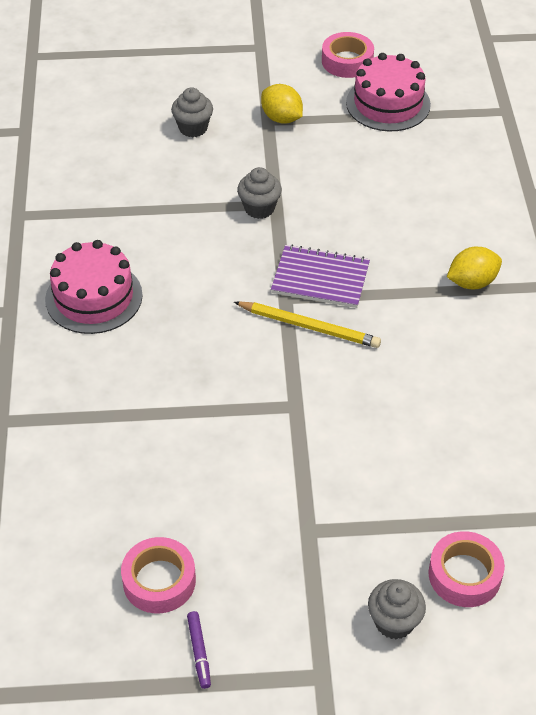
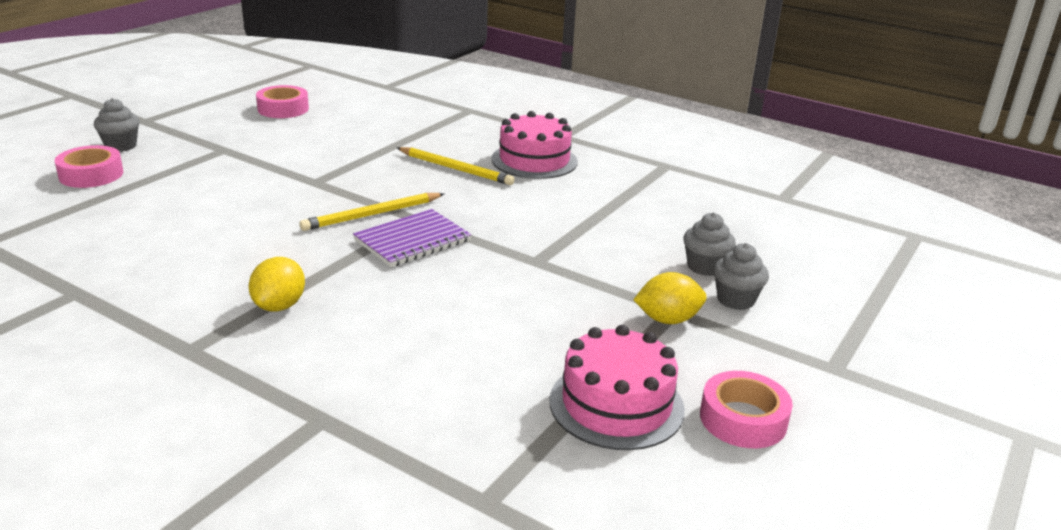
camera: 125 degrees right, 20 degrees down
(168, 335) = (455, 169): none -> yellow pencil
(199, 652) = (225, 103): purple marker -> none
(259, 208) = (540, 251): grey cupcake -> grey cupcake (735, 300)

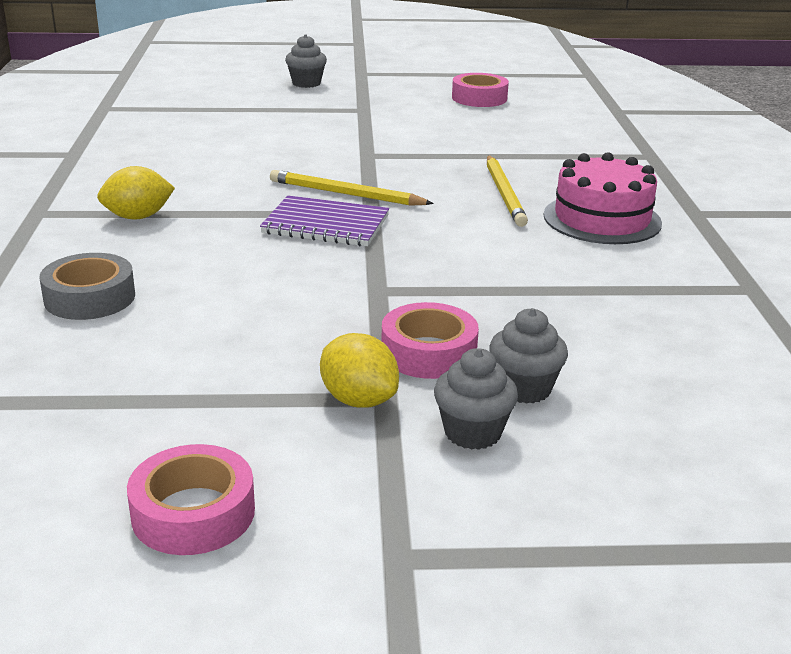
camera: 55 degrees right, 0 degrees up
(91, 175) = (246, 94): pink tape -> pink tape (428, 352)
(402, 372) = (90, 298): none -> grey tape
(616, 404) = (142, 420): pink cake -> none

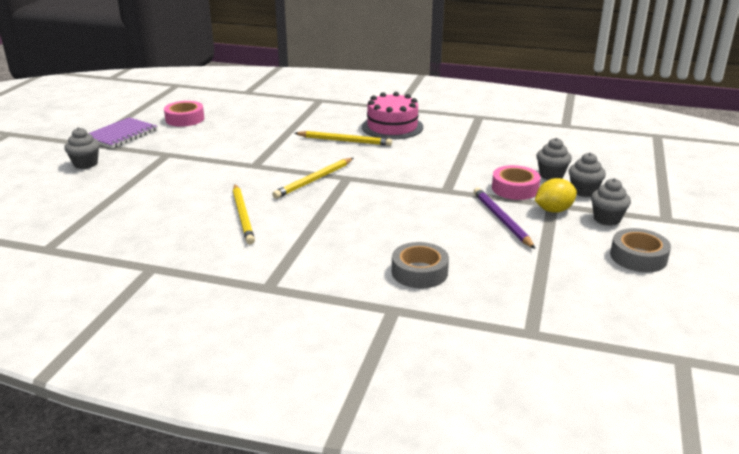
camera: 70 degrees left, 0 degrees up
(138, 217) = (303, 249): yellow lemon -> none
(193, 513) = (638, 257): pink tape -> grey tape
(215, 172) = (243, 215): none -> yellow pencil
(289, 349) = (501, 220): none -> purple pencil
(326, 225) = (356, 192): purple notebook -> purple notebook (121, 135)
(352, 467) = (607, 219): none -> grey cupcake

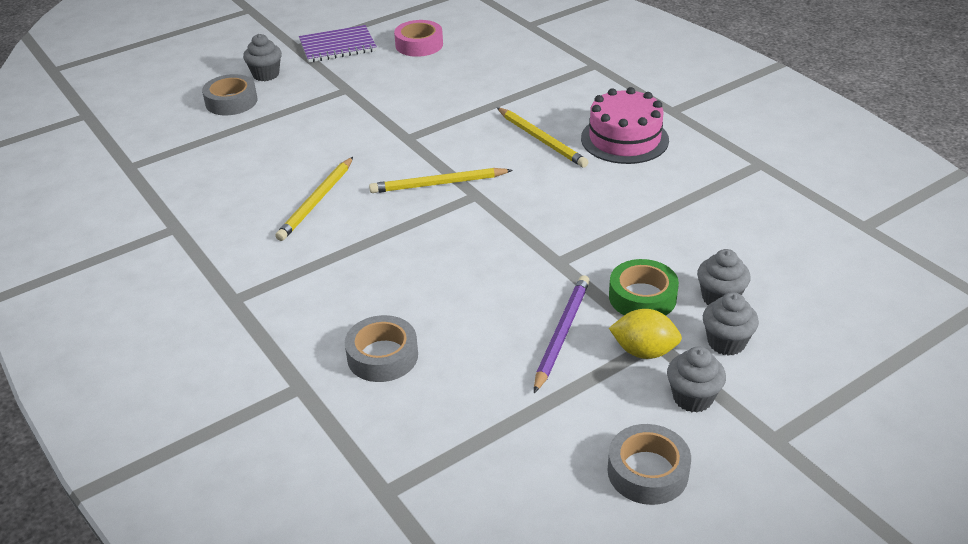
camera: 40 degrees right, 10 degrees up
(80, 186) = (231, 101): none -> grey tape
(515, 189) = (642, 297): pink tape -> green tape

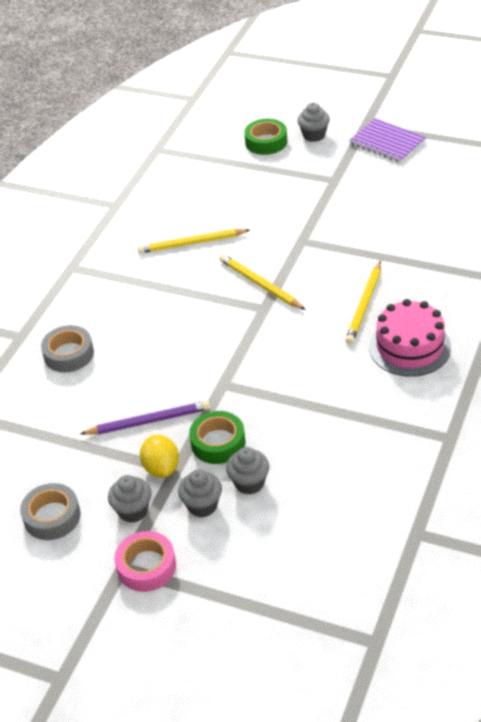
camera: 60 degrees right, 5 degrees up
(231, 101) = (266, 142): grey tape -> green tape
(419, 45) = (433, 177): pink tape -> pink tape (146, 566)

